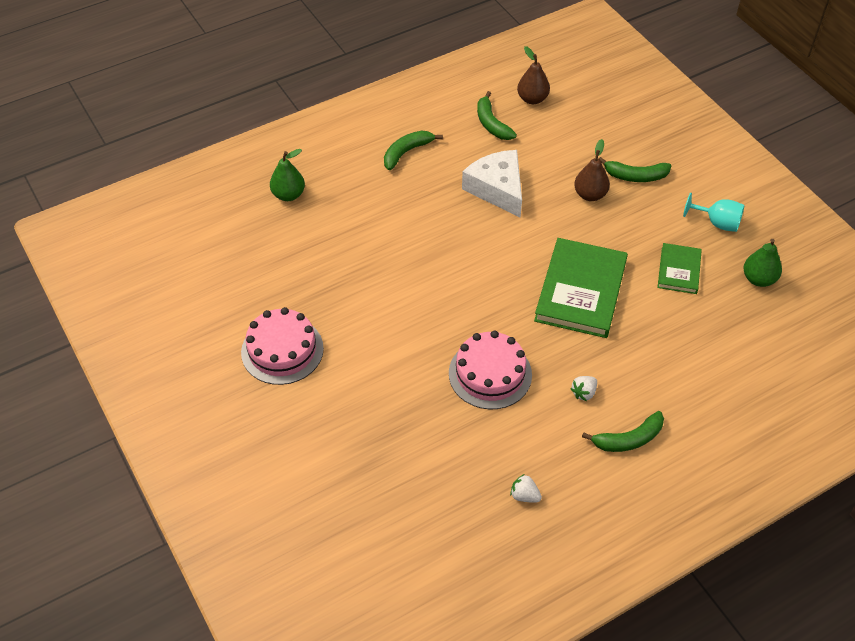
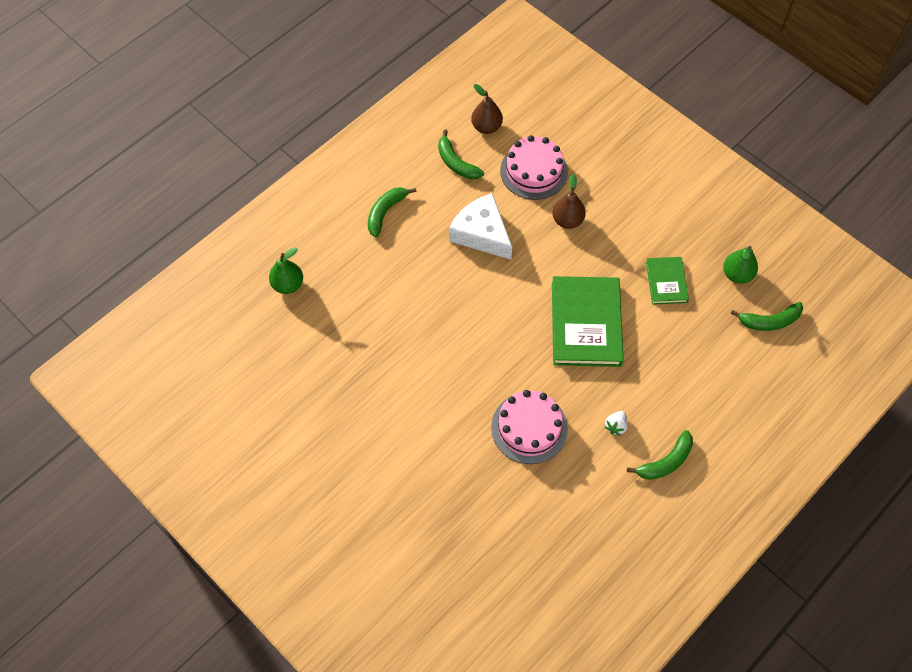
camera: 15 degrees left, 10 degrees up
(282, 350) = (335, 450): pink cake -> pink cake (534, 171)
(524, 495) = (592, 539): white strawberry -> none
(635, 176) = (603, 191): green banana -> green banana (769, 321)
(717, 223) = (687, 224): turquoise goblet -> none

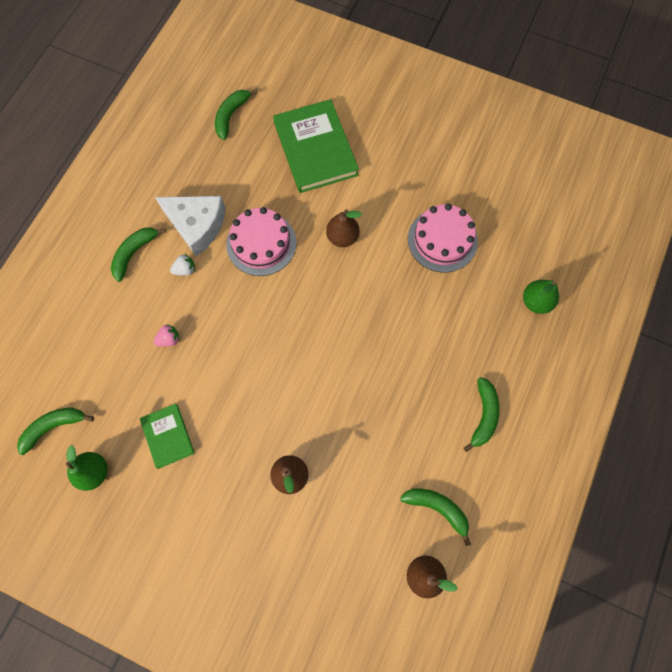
camera: 160 degrees right, 10 degrees up
(443, 406) = (342, 237): none -> brown pear
(481, 233) = (375, 426): white cheese -> white cheese (197, 225)
(516, 596) = (231, 116): none -> green banana
(534, 171) = (347, 529): pink cake -> pink cake (442, 240)
(586, 323) = (238, 360): green book -> green book (315, 149)
(616, 426) = (185, 270): white strawberry -> white strawberry turned 60 degrees clockwise
(647, 363) = (169, 339): none -> pink strawberry

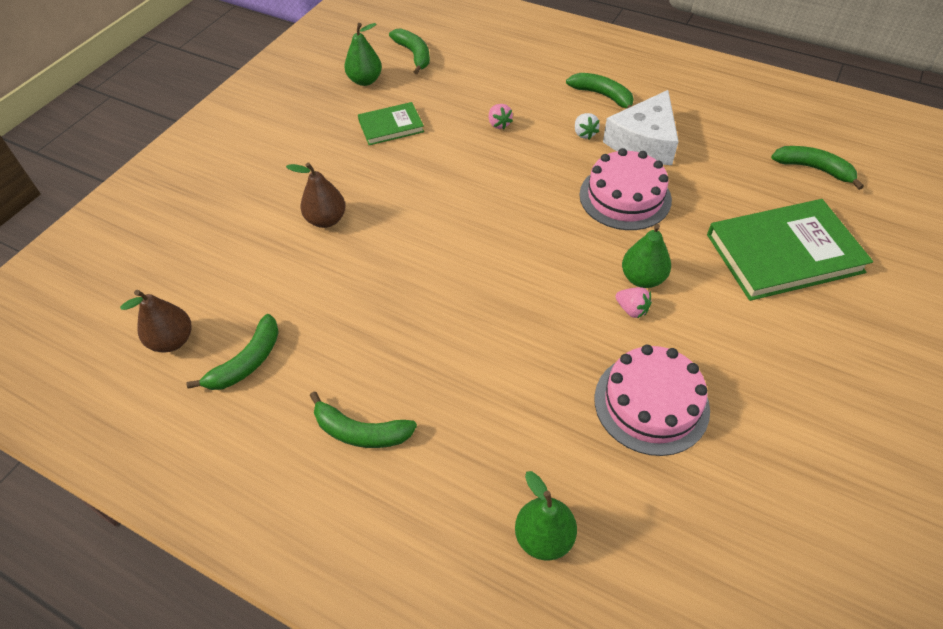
camera: 95 degrees right, 20 degrees down
(342, 237) = (642, 278): brown pear -> green pear
(370, 246) = (632, 309): none -> pink strawberry

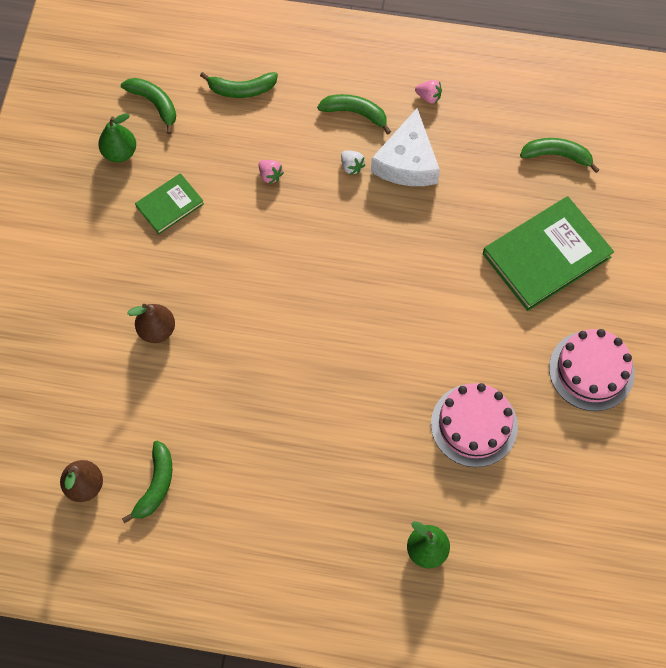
camera: 20 degrees left, 15 degrees up
(360, 431) = (270, 514): green banana -> green banana (241, 89)
(625, 197) = (406, 231): pink cake -> pink cake (591, 370)
(632, 309) = (440, 346): pink strawberry -> pink strawberry (428, 97)
(642, 278) = (441, 313): green pear -> none

